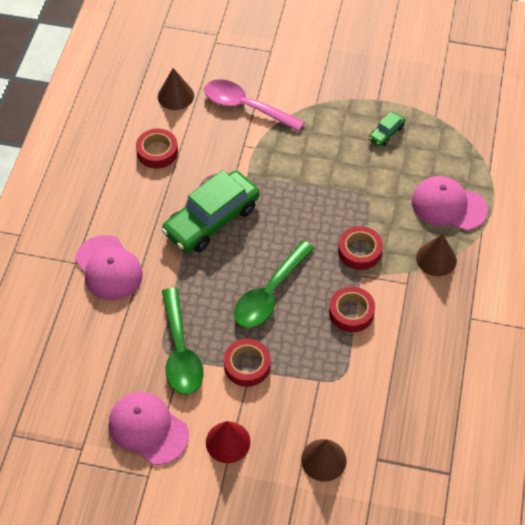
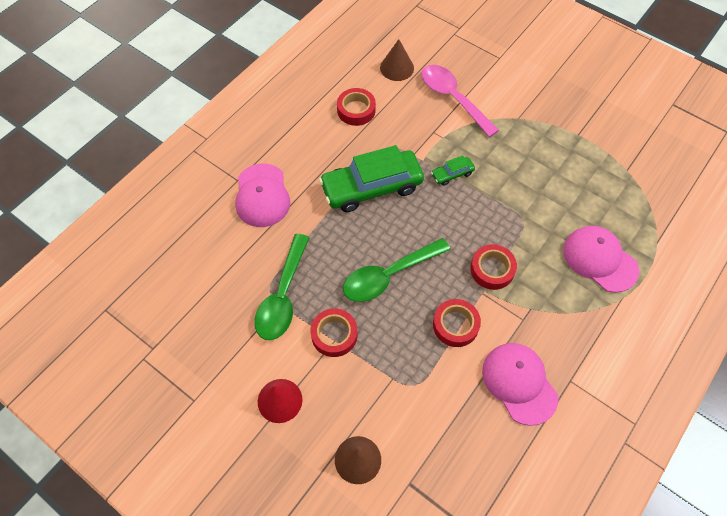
camera: 25 degrees right, 5 degrees up
(148, 429) = (217, 355): pink cap -> pink cap (519, 383)
(386, 133) = (571, 168): green car -> green car (452, 174)
(436, 259) = (563, 307): brown cone -> none

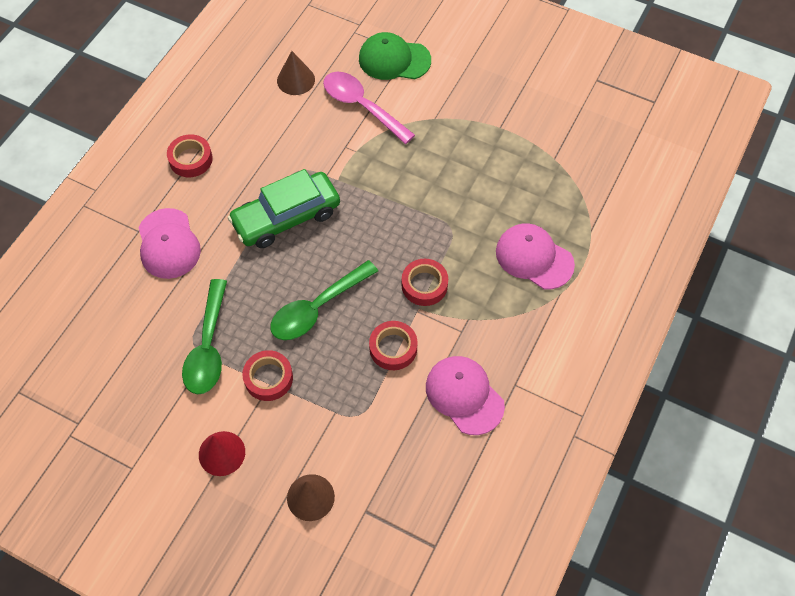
camera: 10 degrees left, 0 degrees up
(356, 110) = (257, 134): red tape -> red tape (191, 159)
(452, 174) = (371, 190): green car -> none
(487, 62) = (394, 60): none -> green cap

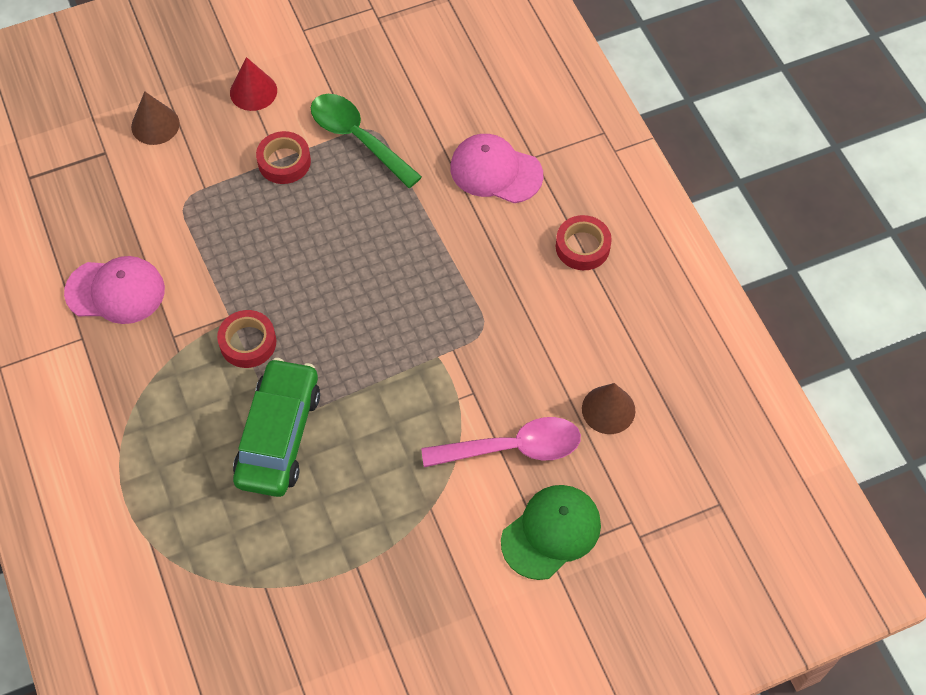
camera: 130 degrees right, 0 degrees up
(286, 217) = (435, 282): green car -> green car (279, 435)
(317, 308) = (313, 241): green spoon -> none
(393, 348) = (214, 270): red tape -> none
(534, 258) = (177, 462): pink cap -> none

